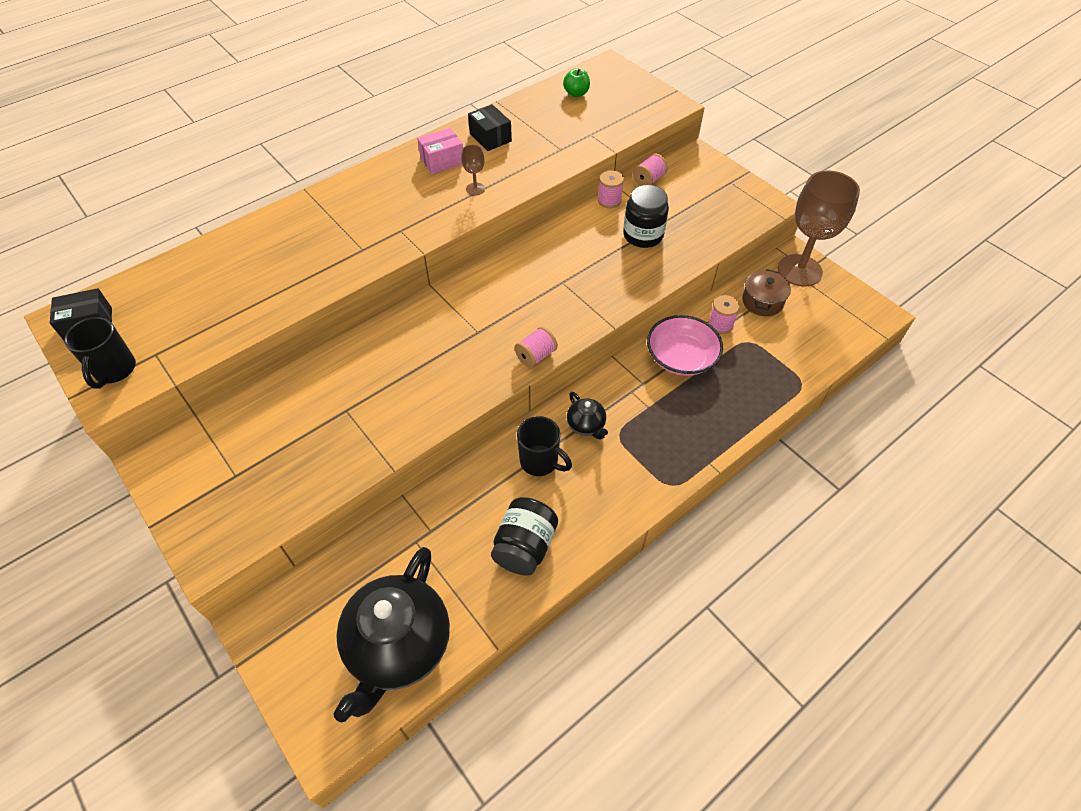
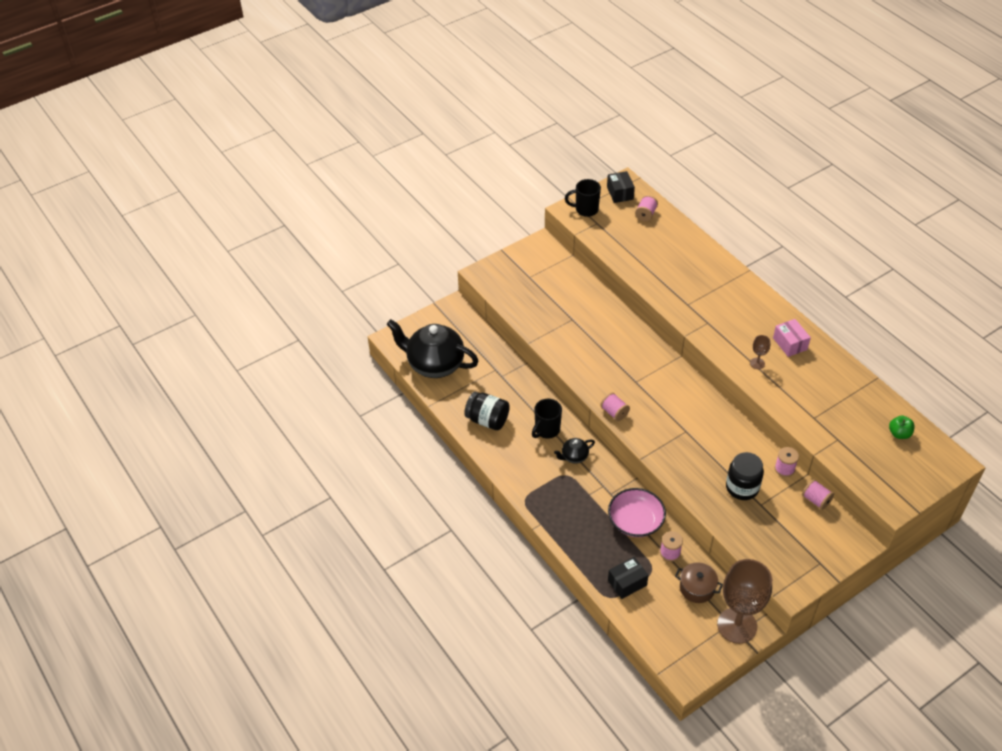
camera: 95 degrees right, 5 degrees down
(154, 292) = (646, 214): none -> pink spool
(490, 137) = (824, 373): black box -> black box (627, 583)

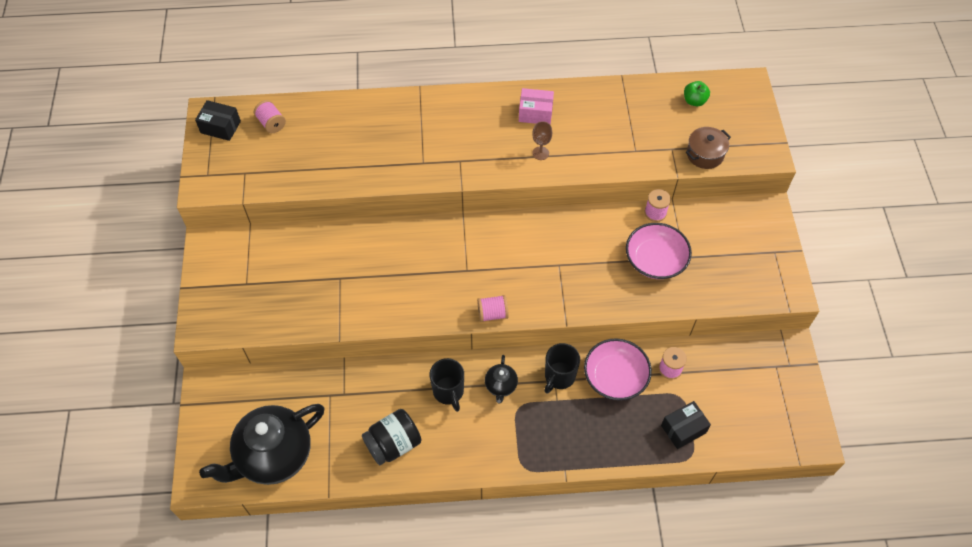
camera: 60 degrees left, 10 degrees up
(585, 210) = (216, 171): black mug -> black mug (559, 377)
(627, 583) = (683, 429): black box -> black box turned 60 degrees clockwise
(697, 588) = (723, 370): brown pot -> brown pot (705, 154)
(737, 625) = (781, 362): brown goblet -> none
(742, 487) = (655, 260): black jar -> pink bowl
(816, 500) = (705, 211): pink spool -> none

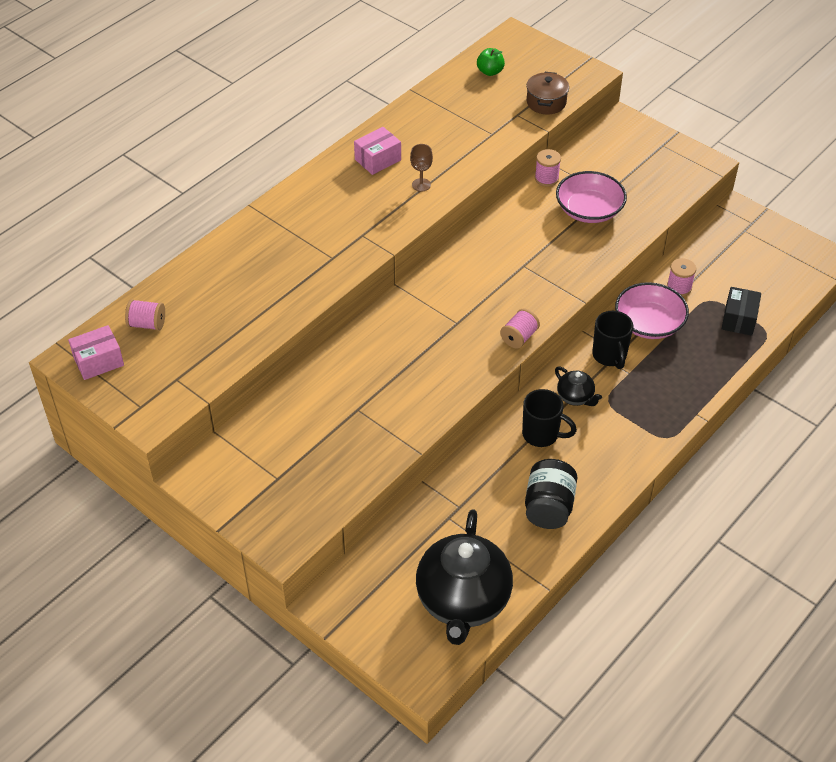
camera: 45 degrees left, 10 degrees down
(220, 127) = (98, 361): black box -> pink box

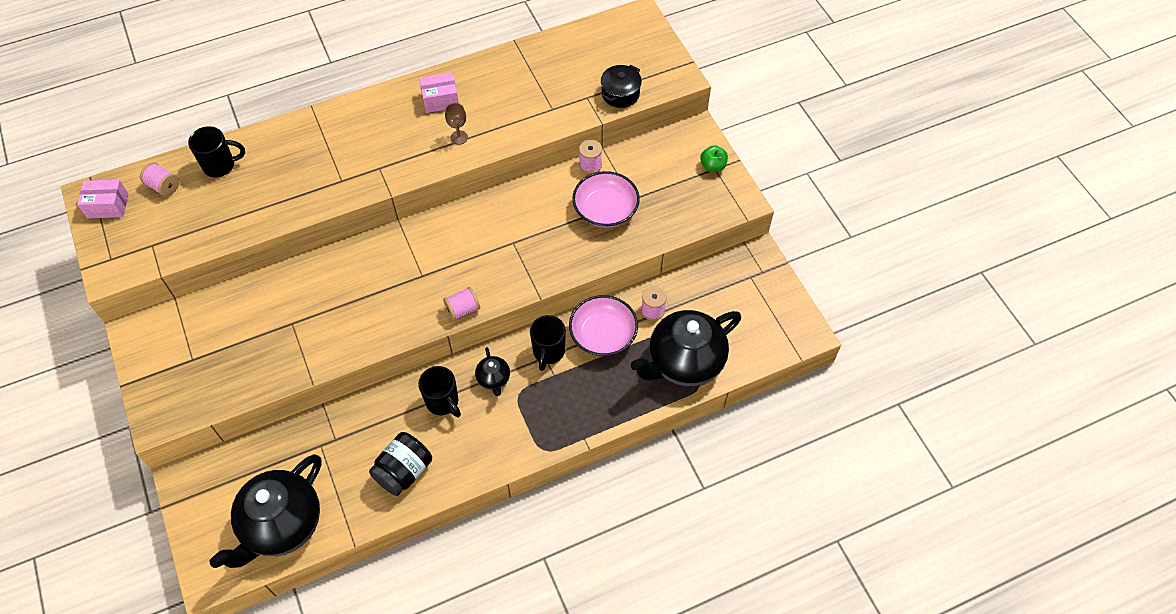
camera: 25 degrees right, 10 degrees up
(194, 286) = (220, 166): none -> black mug
(490, 72) = (593, 46): green apple -> green apple (712, 166)
(546, 102) = (620, 94): brown pot -> black pot
(739, 319) = (684, 362): black box -> black teapot

